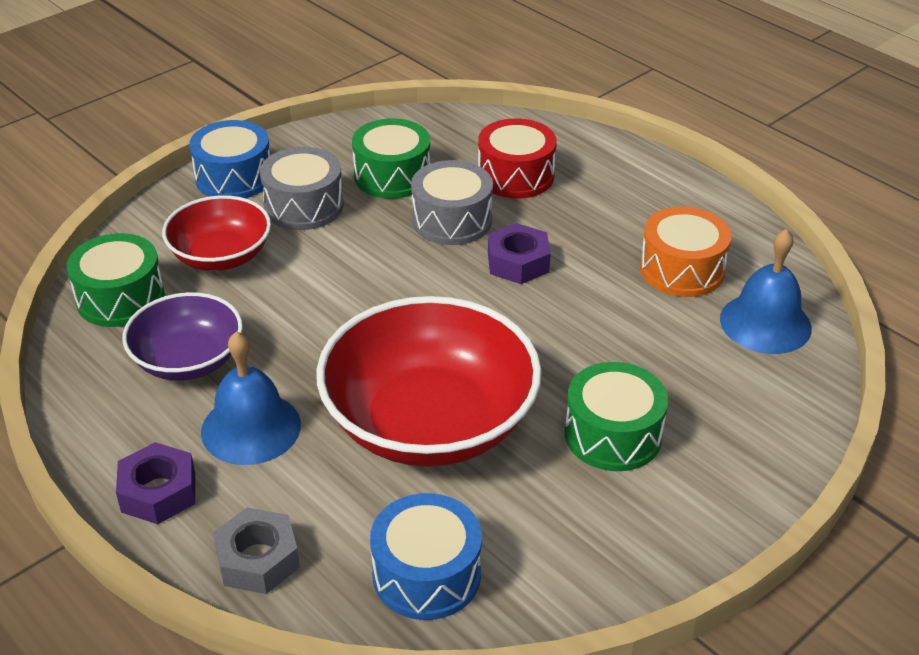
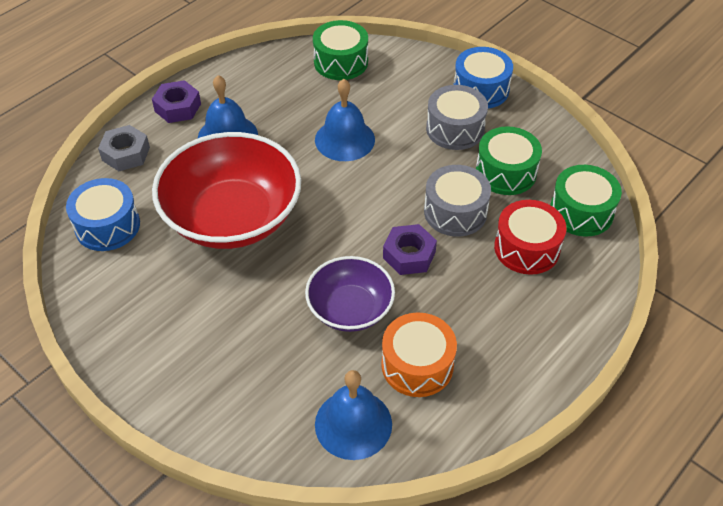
camera: 85 degrees right, 10 degrees up
(188, 360) = (286, 100): purple bowl -> purple bowl (350, 309)
(221, 256) = (390, 97): red bowl -> none
(295, 304) = (344, 139): none -> blue bell
(613, 435) = (221, 316): green drum -> green drum (581, 212)

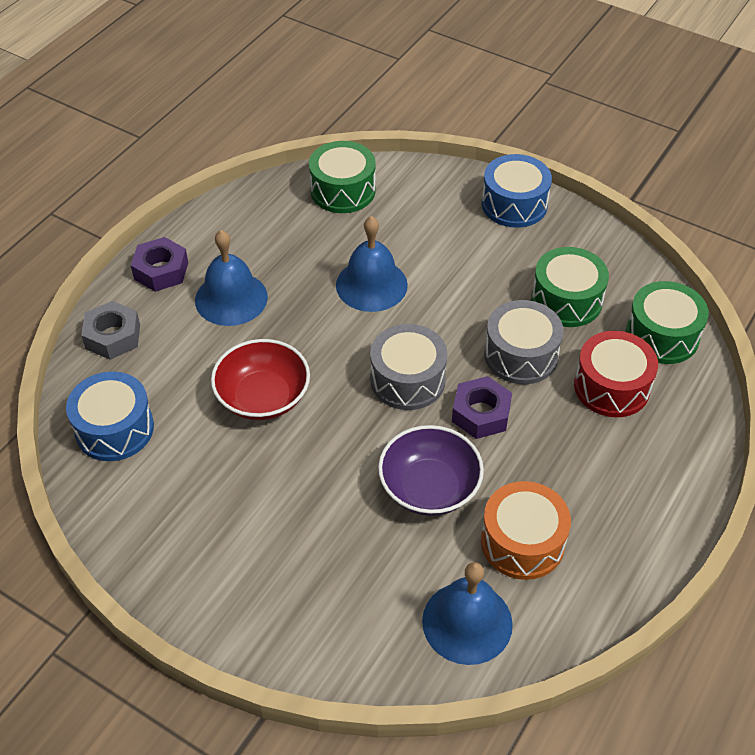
camera: 10 degrees left, 0 degrees up
(232, 217) = (263, 397): red bowl -> red bowl, size x0.57
(455, 129) = (496, 256): grey drum -> grey drum (407, 380)

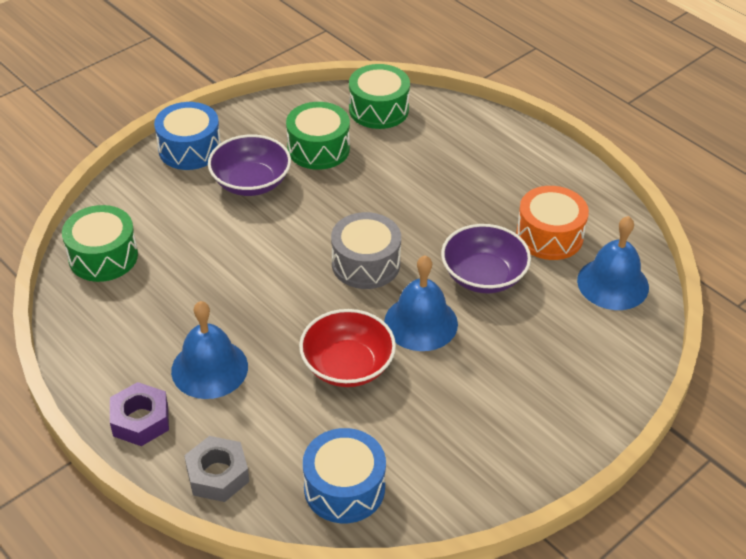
camera: 75 degrees left, 5 degrees down
(371, 285) = (242, 263): blue bell -> blue bell (421, 323)
(481, 413) = (419, 228): purple nut -> none
(487, 261) = (251, 182): none -> purple bowl
(521, 355) = (366, 190): grey drum -> none
(611, 387) = (419, 149): red drum -> none

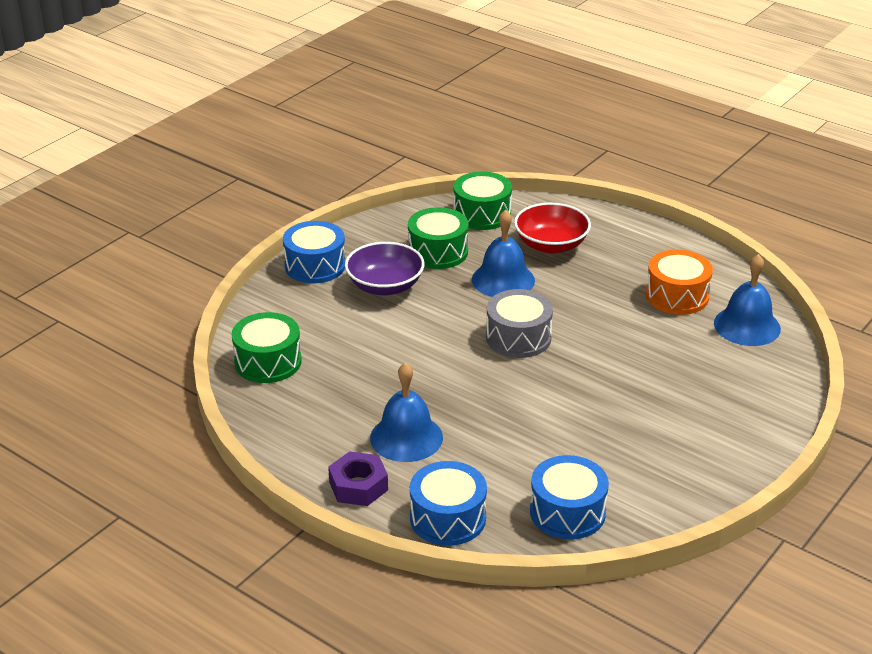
camera: 10 degrees left, 10 degrees down
(217, 475) = (448, 518): grey nut -> blue drum
(347, 365) = (533, 419): red bowl -> red bowl (551, 245)
(421, 323) = (587, 377): blue bell -> blue bell (503, 280)
(483, 276) = (629, 334): purple bowl -> none

